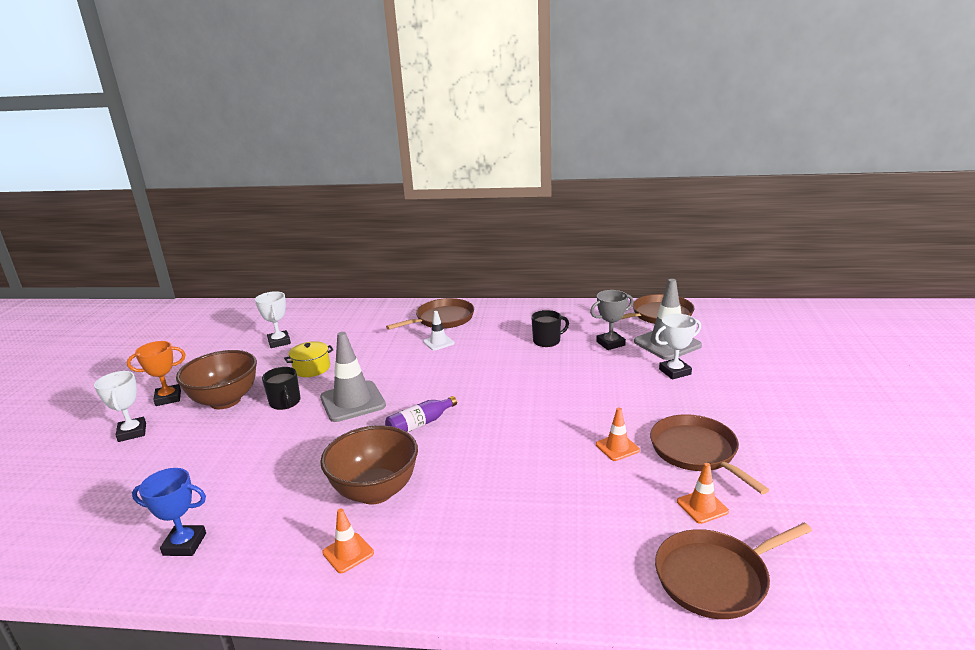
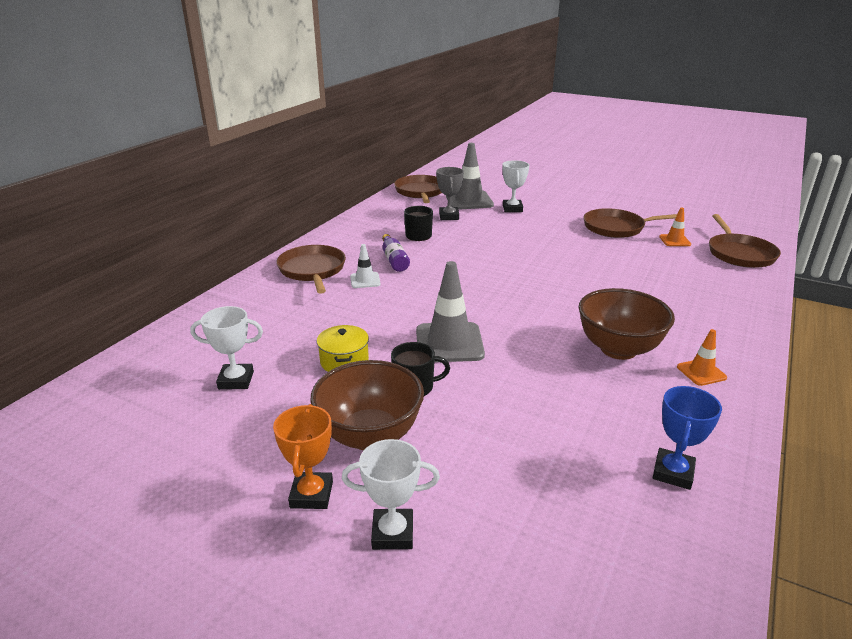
camera: 70 degrees left, 5 degrees up
(420, 424) = (520, 313): purple bottle -> purple bottle (394, 260)
(617, 447) = (600, 247): orange traffic cone -> none

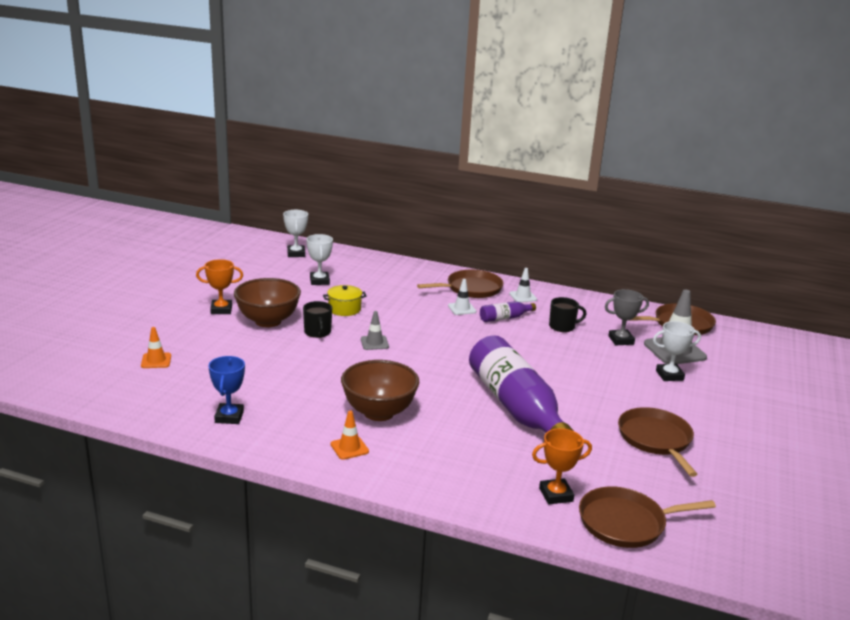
camera: 80 degrees right, 5 degrees down
(344, 245) = (523, 297): none -> white traffic cone
(392, 533) = (192, 331): white trophy -> white trophy (296, 254)
(449, 343) = (374, 343): grey traffic cone -> grey traffic cone, size x0.52
(583, 274) = (516, 407): none -> purple bottle
(673, 472) = (229, 417): blue trophy -> blue trophy turned 75 degrees clockwise
(674, 240) = (640, 477): orange traffic cone -> orange traffic cone (156, 361)
(719, 274) = (556, 495): none -> orange trophy

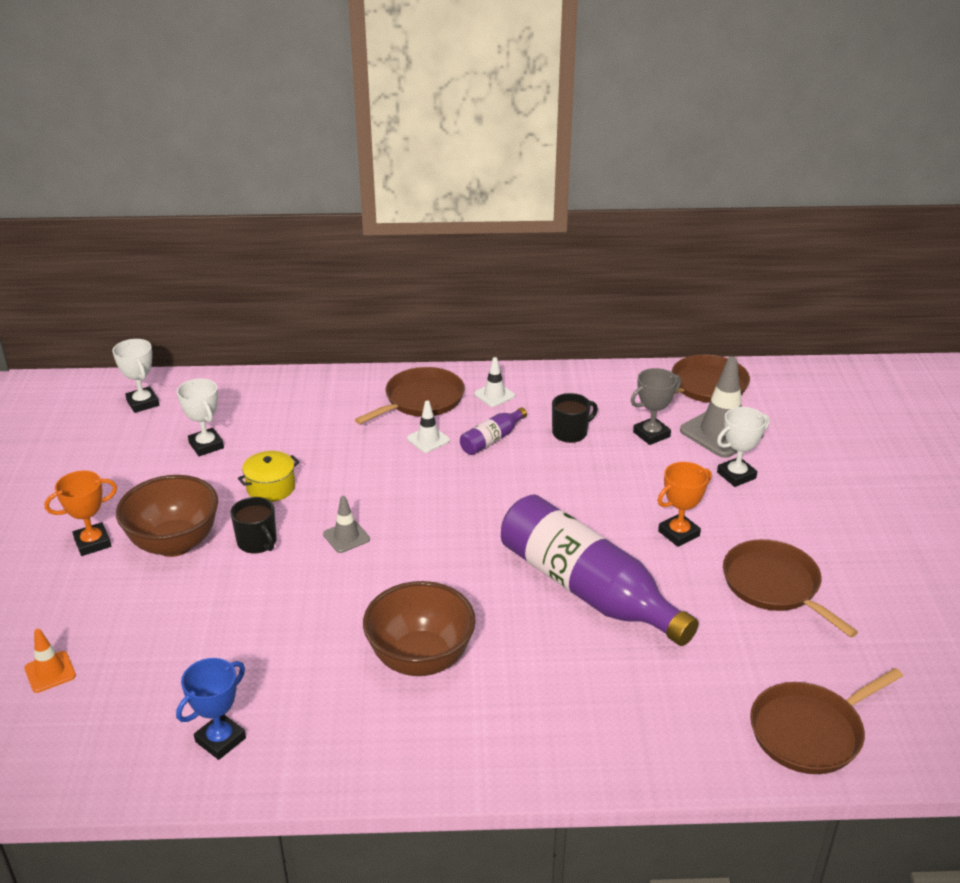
camera: 20 degrees left, 10 degrees up
(229, 417) = (220, 740): blue trophy -> blue trophy turned 60 degrees clockwise
(349, 448) = (416, 735): orange traffic cone -> none
(556, 495) = (710, 718): orange trophy -> orange trophy (678, 533)

